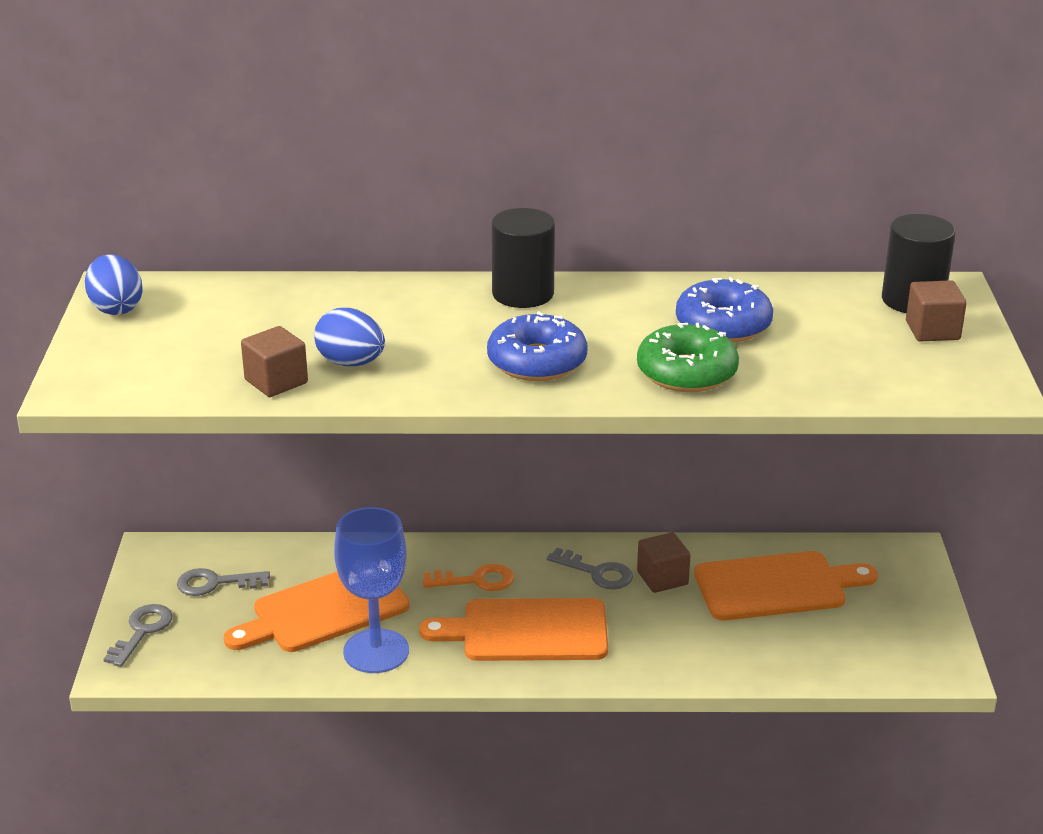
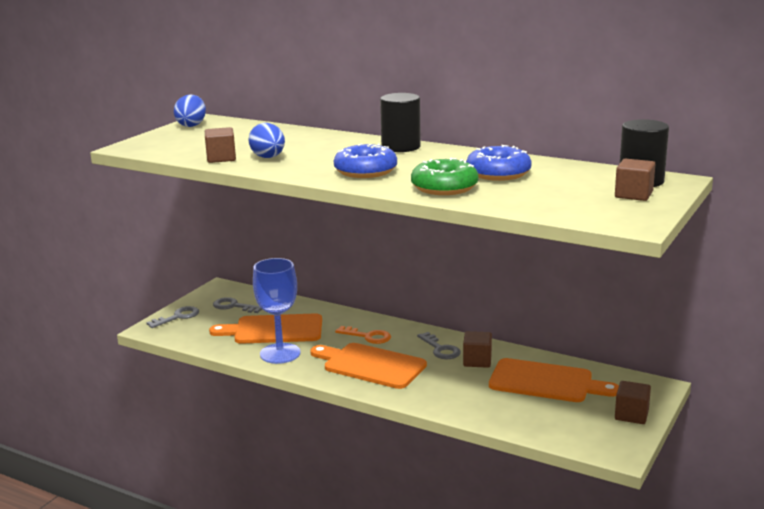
camera: 30 degrees right, 10 degrees down
(916, 606) = (631, 415): none -> brown cube

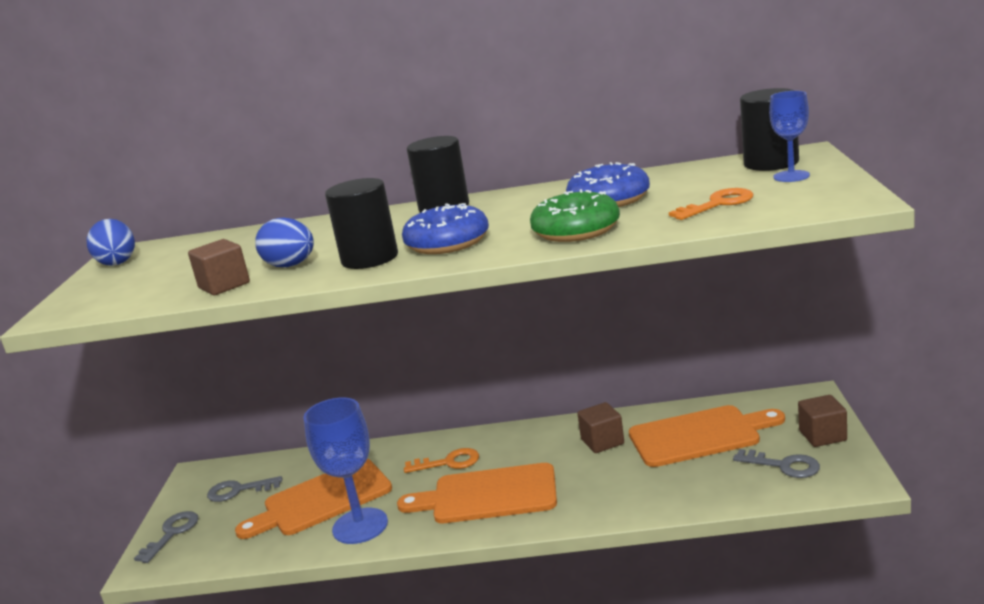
camera: 25 degrees left, 0 degrees up
(312, 167) = (370, 258): none -> black cylinder
(440, 349) = (548, 444): grey key -> grey key (783, 465)
(553, 198) = (718, 204): none -> orange key
(633, 195) = (791, 176): brown cube -> blue goblet

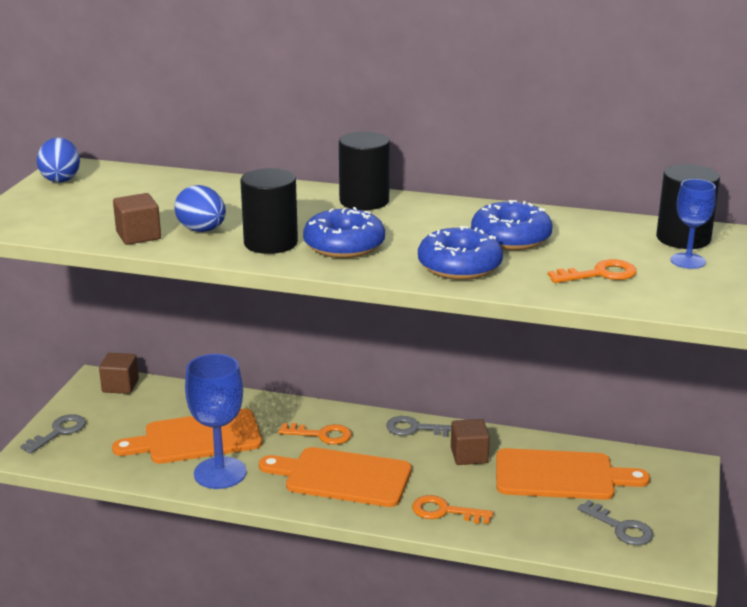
camera: 10 degrees right, 5 degrees up
(238, 490) = (128, 408): grey key -> grey key (415, 429)
(576, 230) = (459, 266): green donut -> blue donut
(606, 498) = (444, 511): none -> orange key
(822, 436) = (674, 509): brown cube -> brown cube (120, 386)

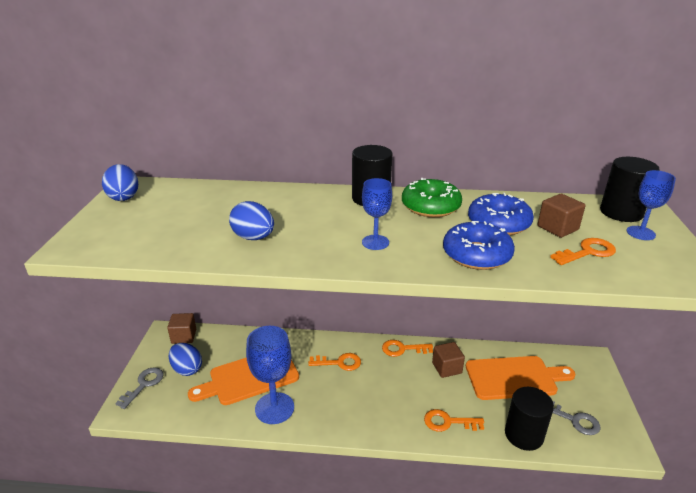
camera: 10 degrees left, 5 degrees up
(117, 421) = (187, 369): none -> blue egg
(138, 235) = (201, 248): brown cube -> brown cube (557, 228)
(270, 243) = (315, 245): black cylinder -> black cylinder (524, 435)
(342, 477) = (365, 399): orange cutting board -> none
(344, 245) = (375, 242): blue donut -> blue goblet
(415, 429) = (402, 349): grey key -> orange key
(435, 214) = (430, 206): none -> green donut

